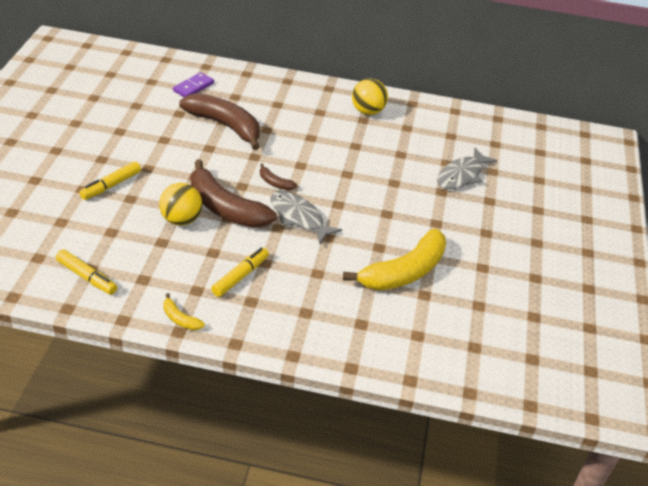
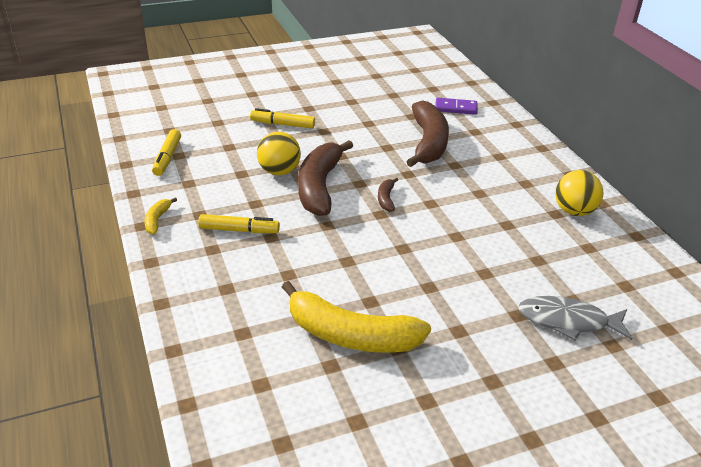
camera: 60 degrees right, 5 degrees down
(299, 217) = (354, 232): grey fish -> none

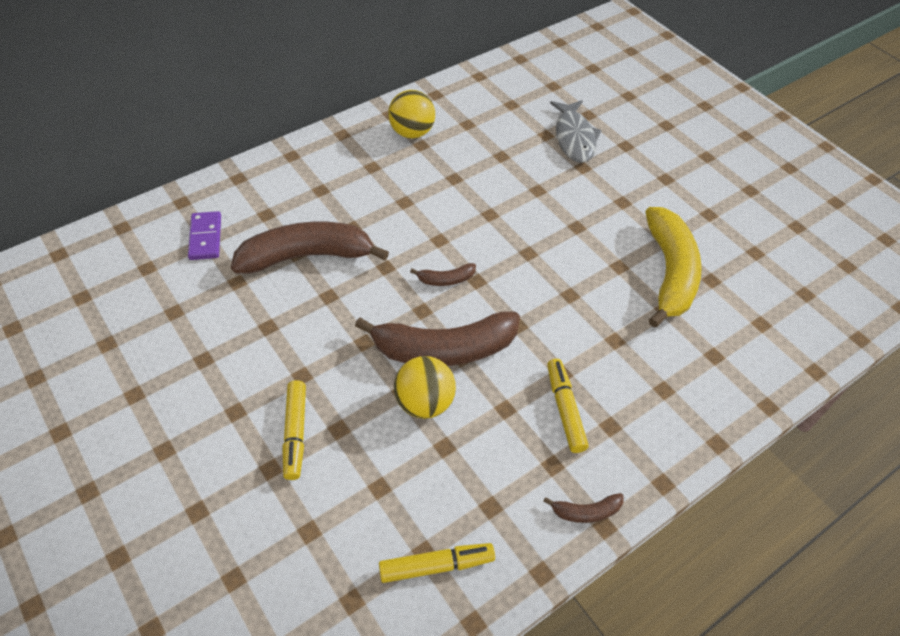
camera: 105 degrees left, 15 degrees up
(157, 220) = (586, 512): yellow banana -> brown banana

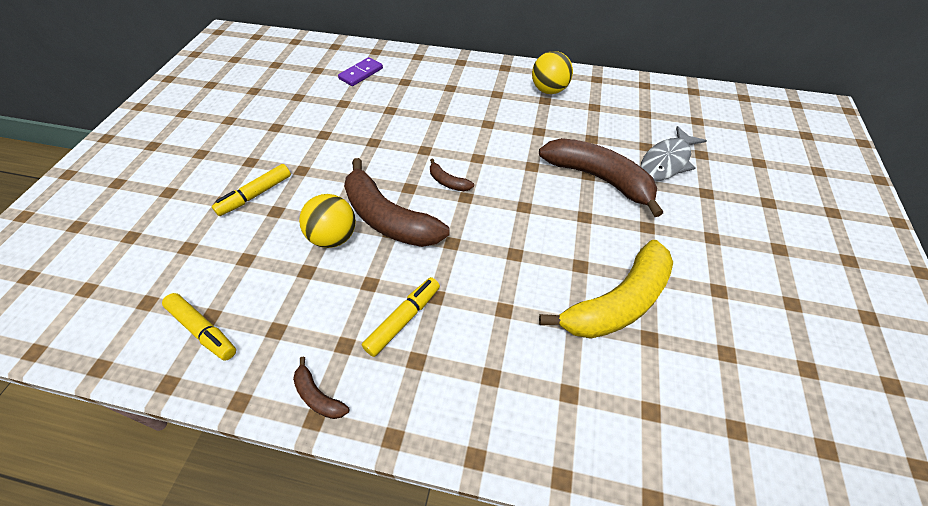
camera: 50 degrees right, 0 degrees up
(307, 256) = (393, 115): brown banana -> brown banana (599, 178)

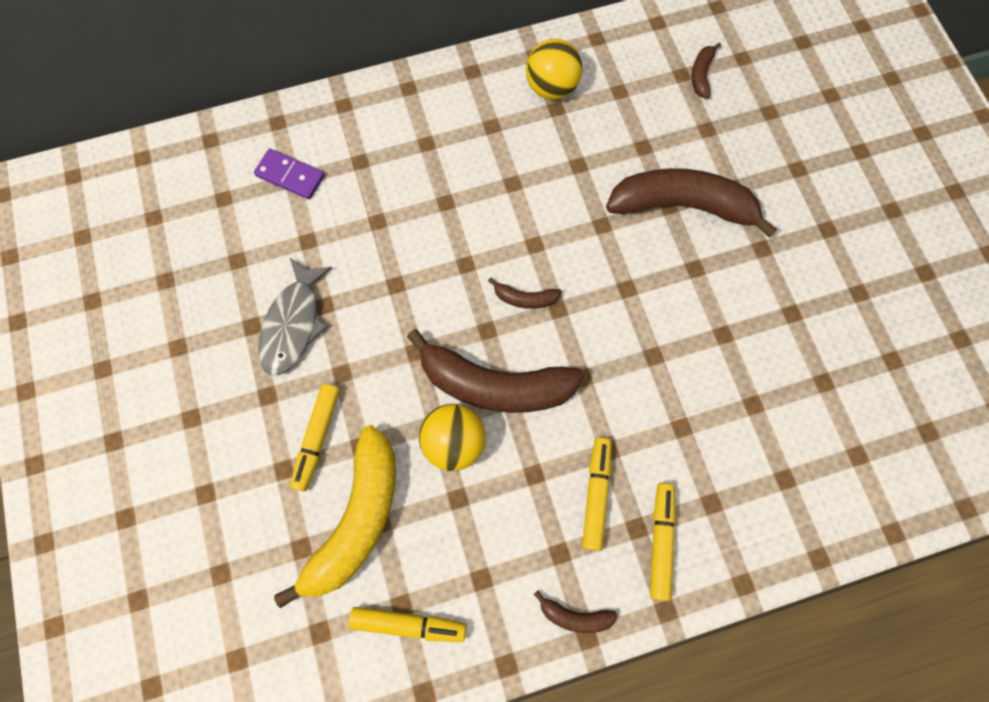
camera: 30 degrees left, 20 degrees up
(361, 74) = (290, 175): purple domino -> purple domino turned 75 degrees counterclockwise
(428, 380) = (660, 541): none -> yellow marker
(617, 303) = (779, 359): yellow banana -> yellow banana (357, 519)
(659, 118) = (701, 75): none -> brown banana
(667, 161) = (739, 142): grey fish -> grey fish (294, 324)

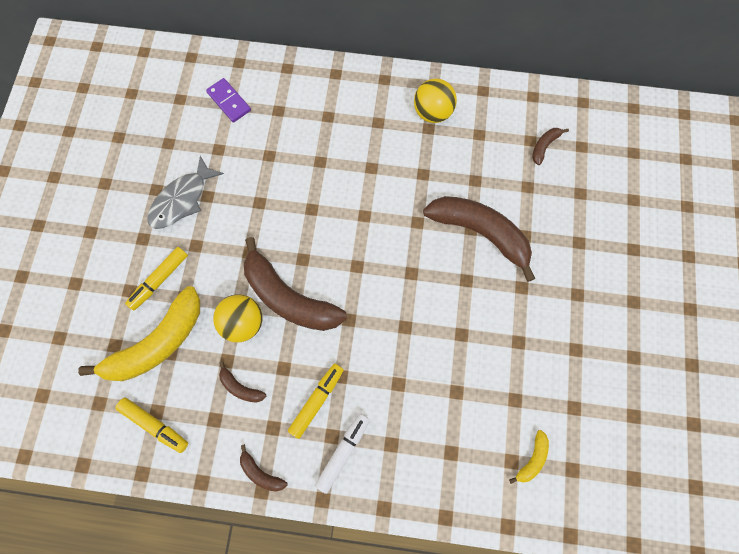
camera: 25 degrees right, 0 degrees up
(525, 298) = (338, 249): brown banana -> brown banana (240, 387)
(660, 541) = (343, 452): yellow marker -> white marker
(879, 441) = (532, 459): none -> yellow banana

